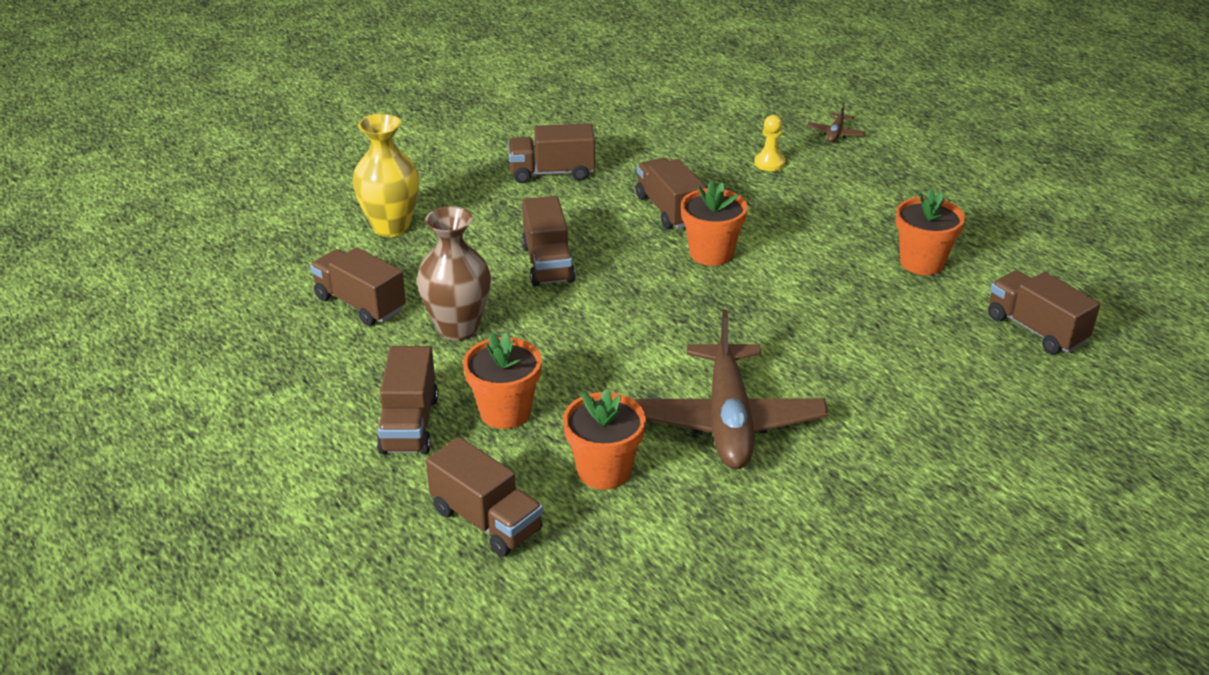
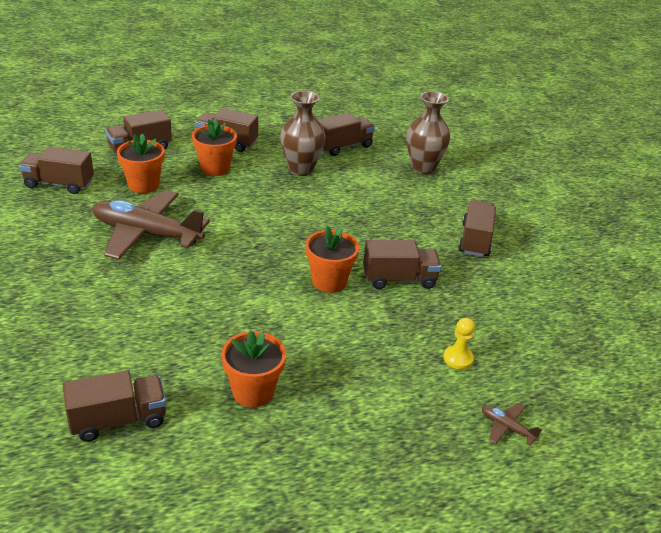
camera: 105 degrees right, 0 degrees up
(391, 227) = (423, 168): yellow vase -> brown vase
(547, 263) = (352, 212): brown truck -> brown truck (59, 184)

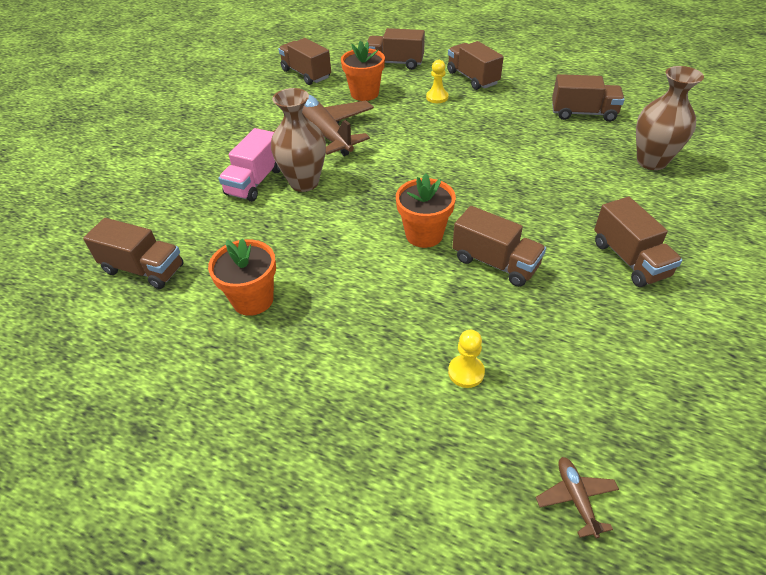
camera: 45 degrees right, 10 degrees up
(132, 300) = (255, 181): none -> pink truck
(215, 168) = (437, 97): orange flower pot -> yellow pawn
(301, 169) = (514, 122): brown vase -> brown vase (304, 182)
(475, 240) = (629, 259): brown truck -> brown truck turned 105 degrees clockwise
(507, 428) = (435, 475): brown plane -> brown plane (576, 498)

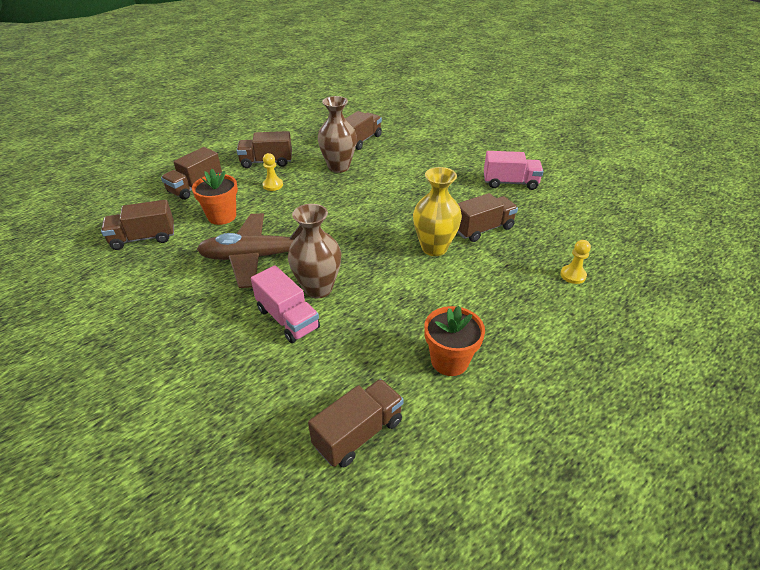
camera: 65 degrees left, 5 degrees down
(424, 234) = (434, 248): orange flower pot -> yellow vase
(576, 498) = (673, 269): brown plane -> none
(629, 259) = (510, 183): brown truck -> pink truck
(651, 161) = (431, 141): brown vase -> brown vase (339, 167)

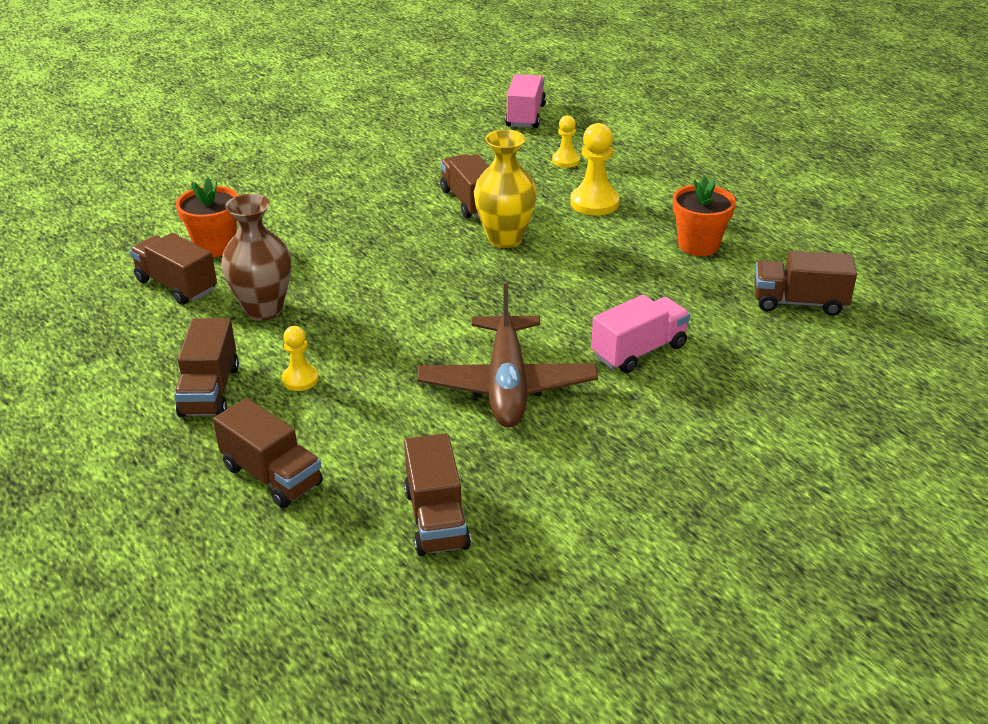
camera: 85 degrees left, 5 degrees down
(222, 216) = (387, 430): orange flower pot -> orange flower pot (215, 246)
(318, 288) = (581, 328): brown vase -> none
(358, 433) = (799, 302): brown truck -> brown truck turned 45 degrees counterclockwise
(504, 293) = (594, 203): none -> yellow pawn
(510, 183) = (366, 170): pink truck -> pink truck (525, 116)

